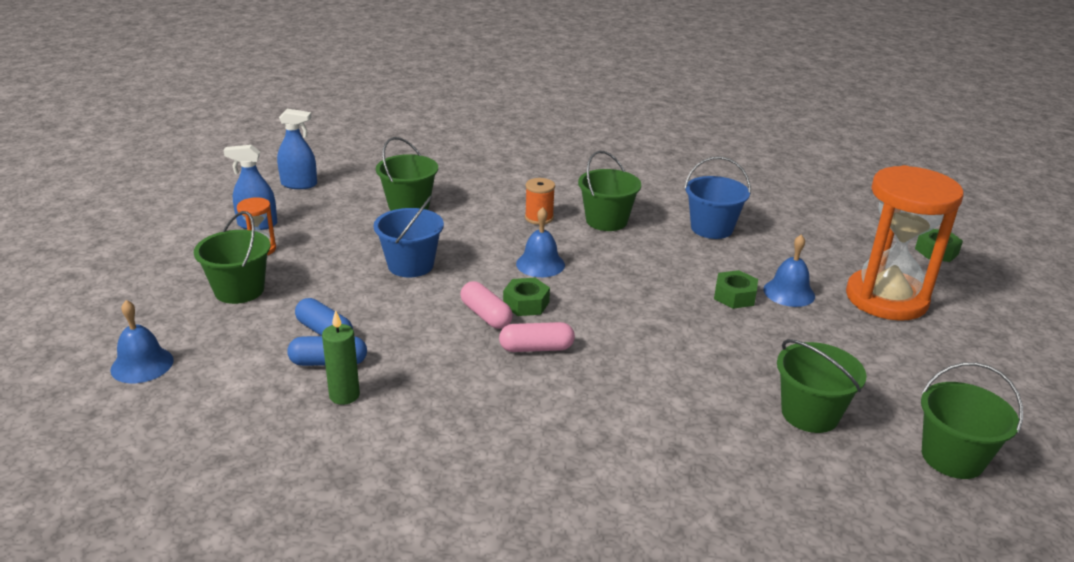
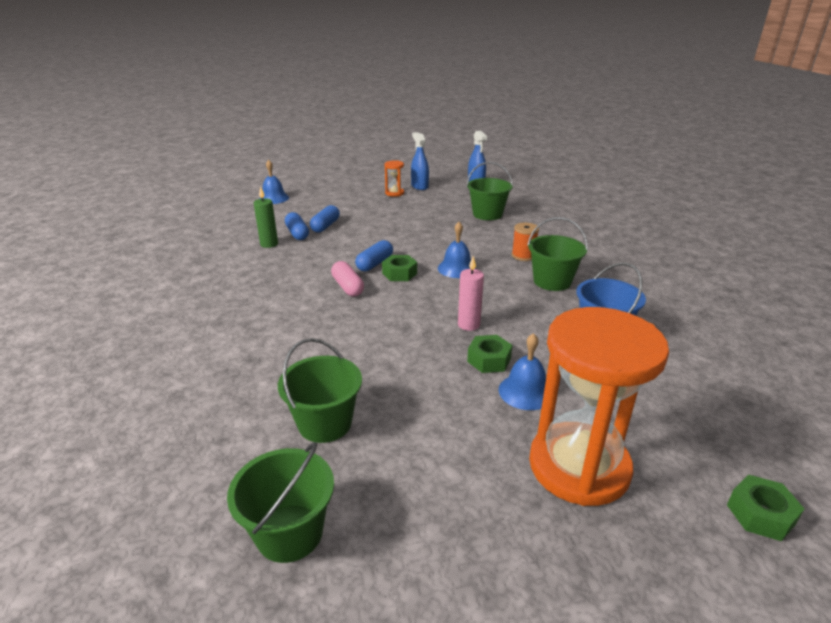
camera: 70 degrees right, 0 degrees up
(239, 290) = (350, 199): green bucket -> none
(410, 265) = (414, 230): blue bucket -> none
(486, 315) = (375, 264): pink capsule -> blue capsule
(667, 290) = (468, 325): none -> pink candle

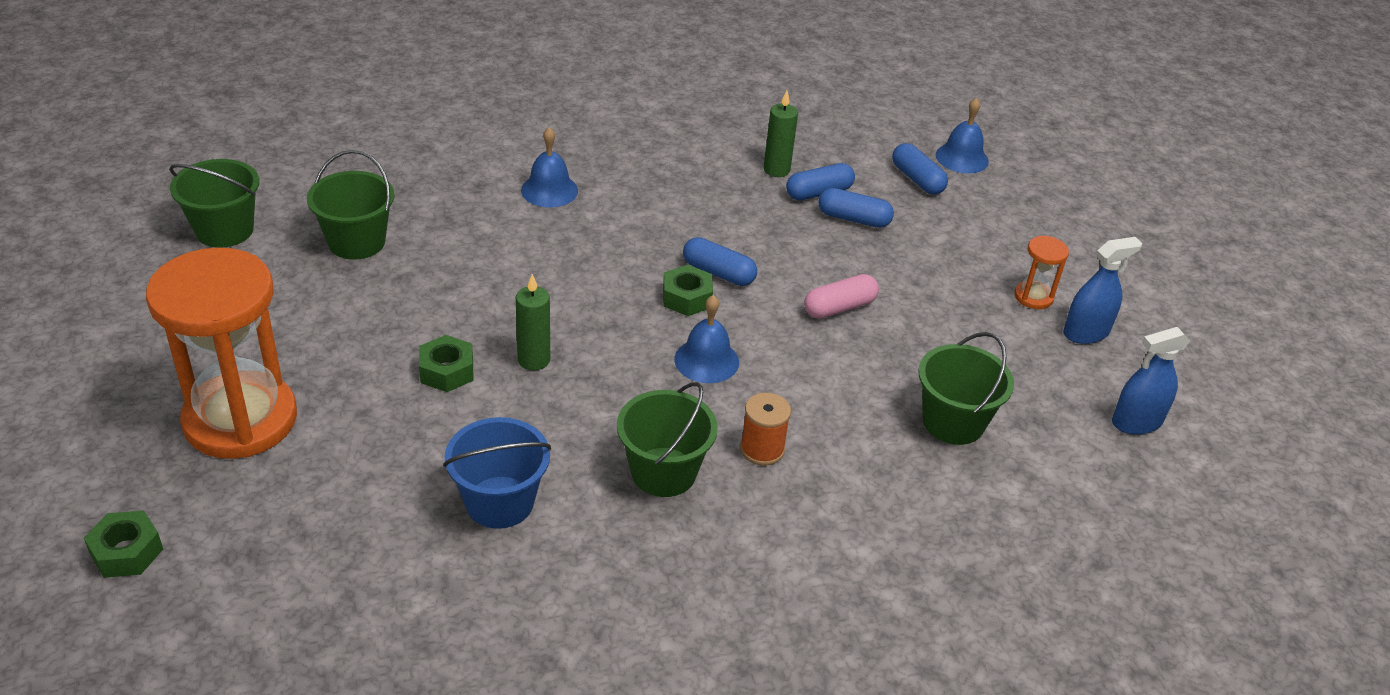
camera: 85 degrees right, 10 degrees up
(291, 209) = (917, 179): none -> blue capsule
(348, 287) = (644, 248): pink capsule -> pink capsule (839, 307)
(468, 325) = (534, 360): pink candle -> green candle
(525, 391) = (375, 396): blue bell -> blue bell (549, 190)

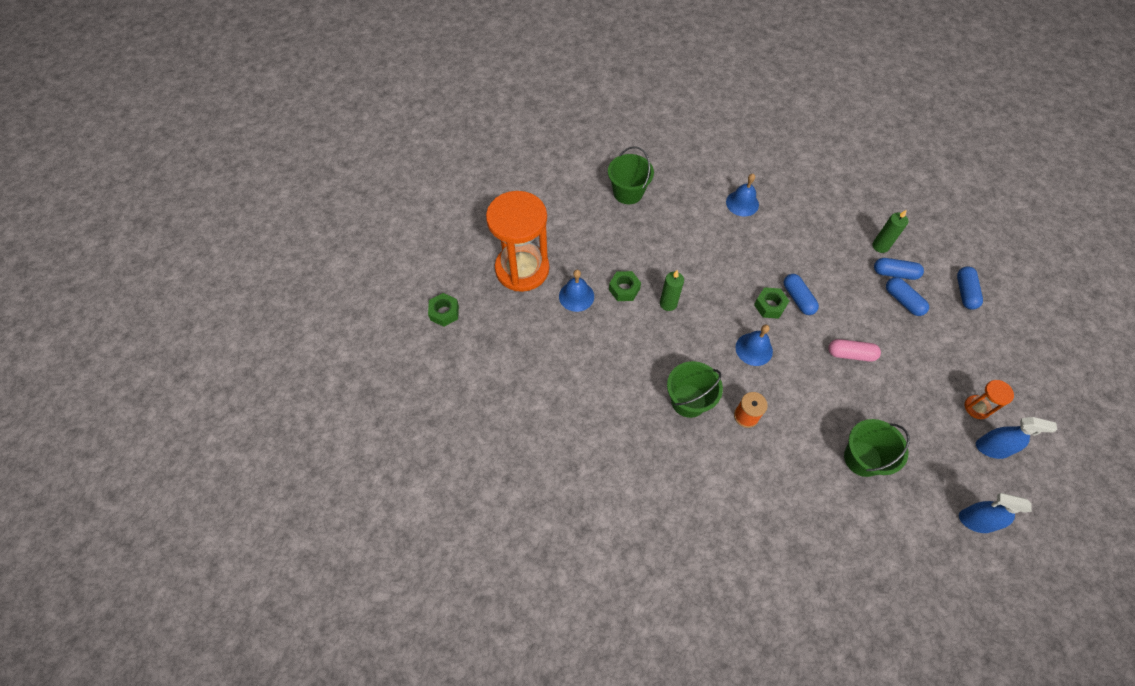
camera: 40 degrees right, 20 degrees up
(224, 230) = (573, 158): green bucket -> none
(499, 502) = (603, 374): blue bucket -> none
(962, 158) = (1007, 290): blue bell -> blue bell (576, 296)

